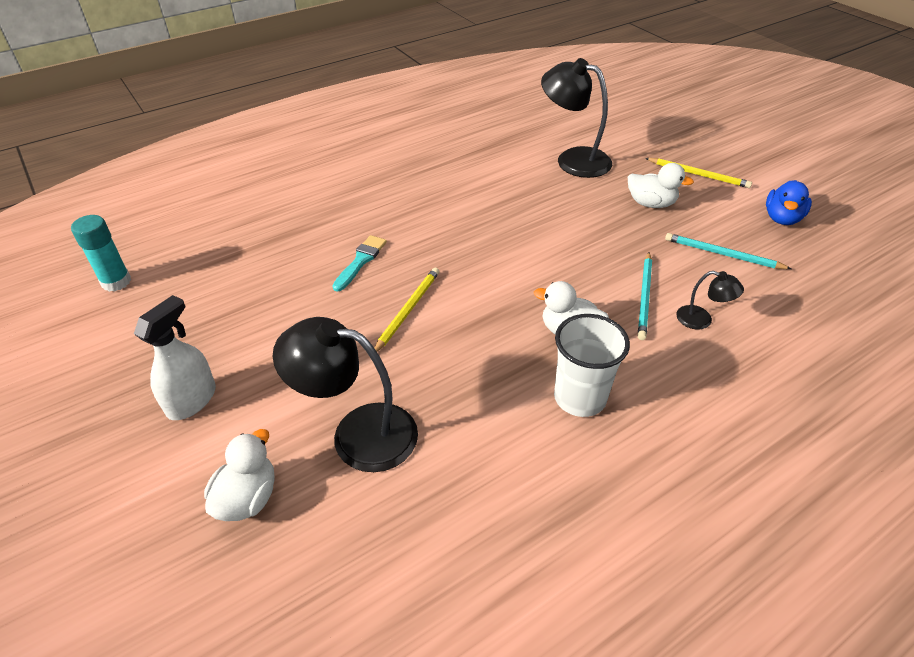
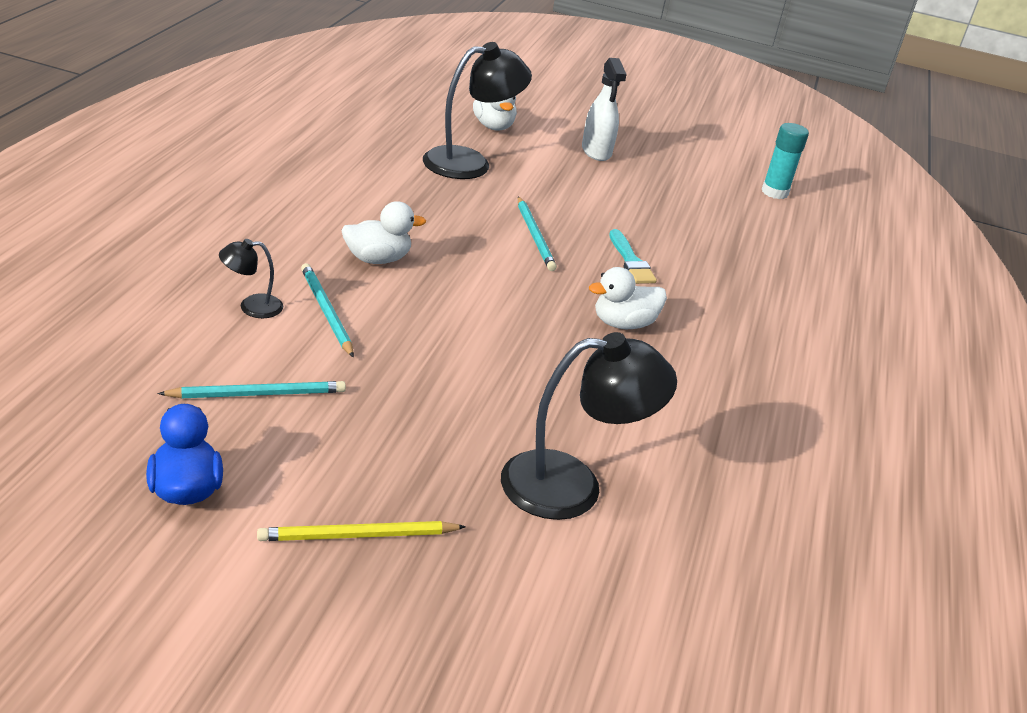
camera: 135 degrees right, 10 degrees down
(408, 310) = (535, 236): yellow pencil -> turquoise pencil
(580, 397) = (330, 218): white cup -> none
(651, 203) = (397, 442): white duck -> white duck (623, 324)

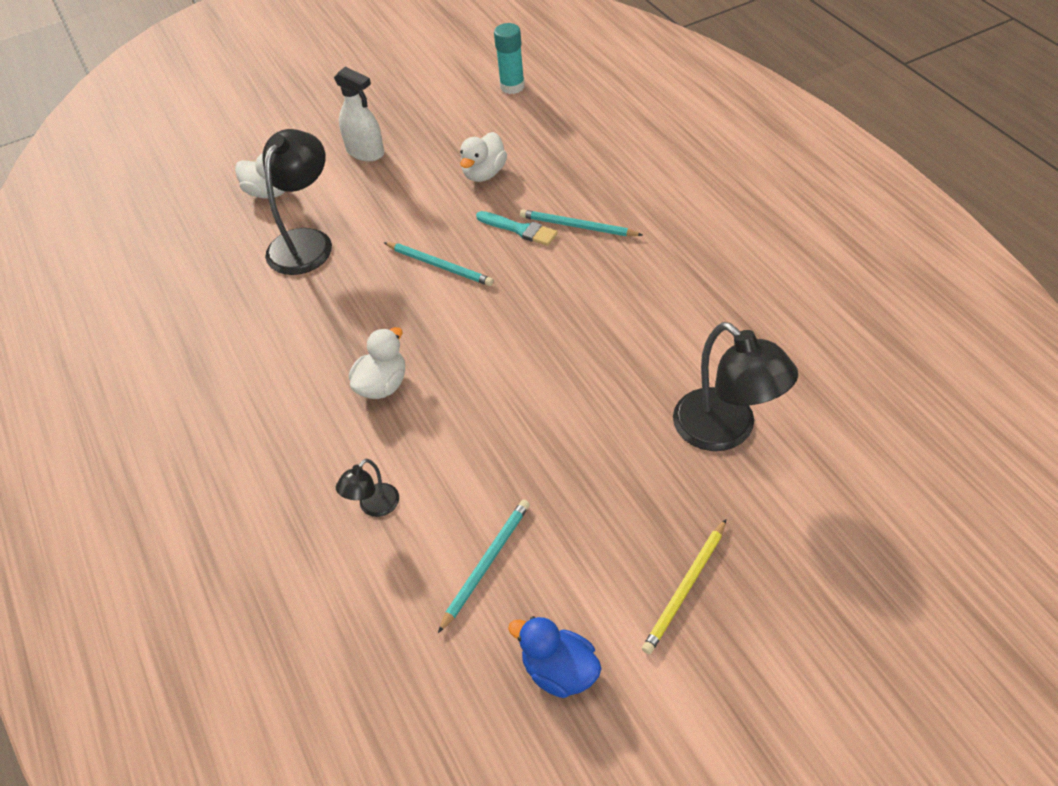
camera: 35 degrees left, 15 degrees up
(326, 311) = (421, 460): turquoise pencil -> turquoise pencil (577, 226)
(572, 485) = (726, 431): black lamp -> black lamp turned 105 degrees clockwise
(623, 324) = (586, 285): white duck -> white duck (484, 173)

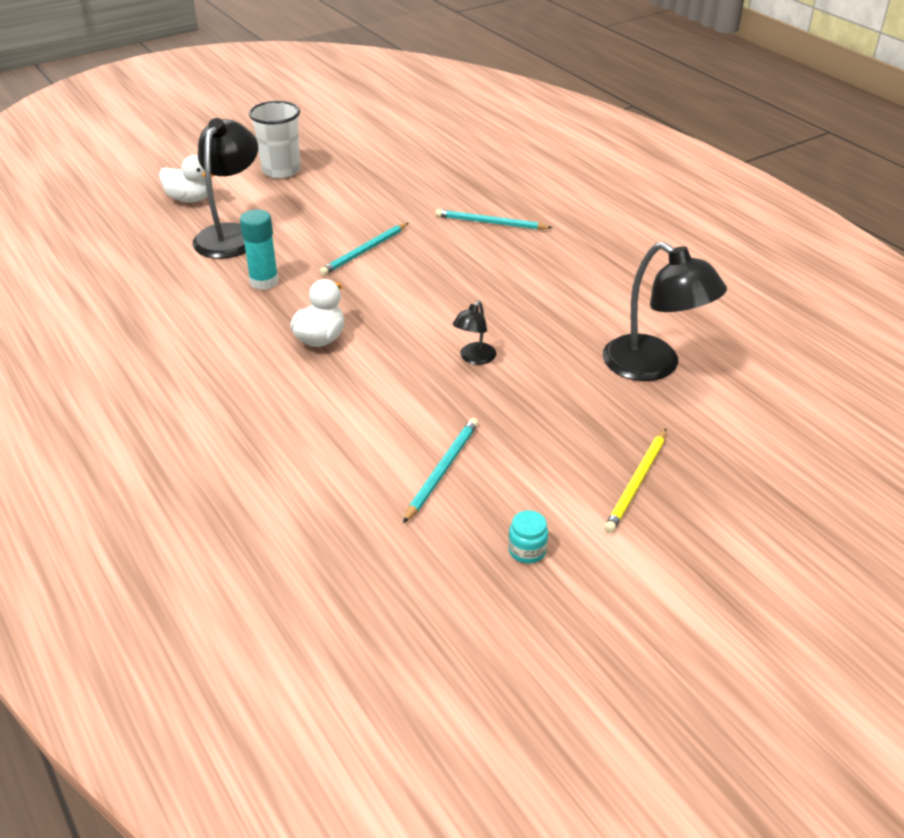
camera: 10 degrees left, 10 degrees down
(365, 152) = (281, 170): white spray bottle -> white cup
(373, 507) = (324, 430): black lamp -> black lamp (474, 358)
(440, 266) = (364, 251): turquoise pencil -> turquoise pencil turned 105 degrees clockwise
(484, 173) = (397, 186): white duck -> none
(512, 86) = (414, 126): turquoise glue stick -> turquoise glue stick (264, 282)
(520, 229) = (437, 225): turquoise brush -> none
(559, 672) = (527, 550): blue duck -> turquoise jar

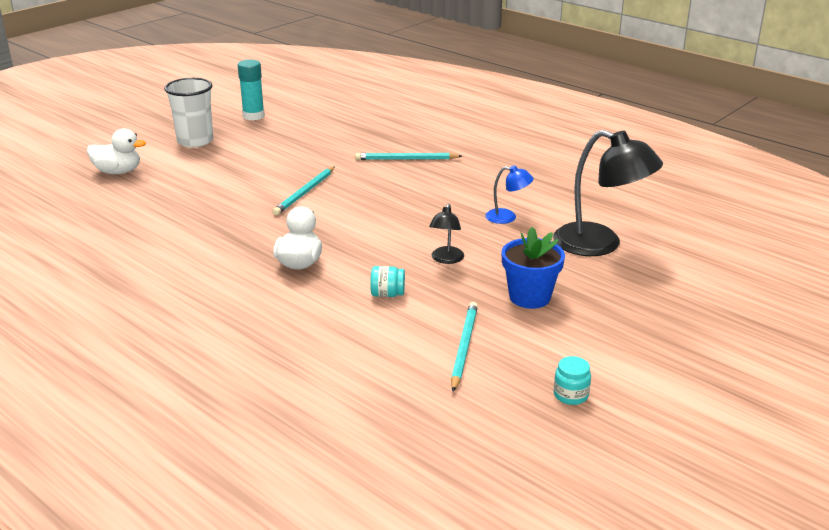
camera: 15 degrees left, 10 degrees down
(231, 234) = (172, 194): black lamp -> none
(264, 282) = (223, 227): turquoise glue stick -> turquoise glue stick (253, 116)
(393, 391) = (387, 294): none -> turquoise jar
(541, 421) = (529, 297): none -> blue flower pot
(566, 315) = (507, 217): none -> blue lamp
(636, 483) = (634, 330): yellow pencil -> none

